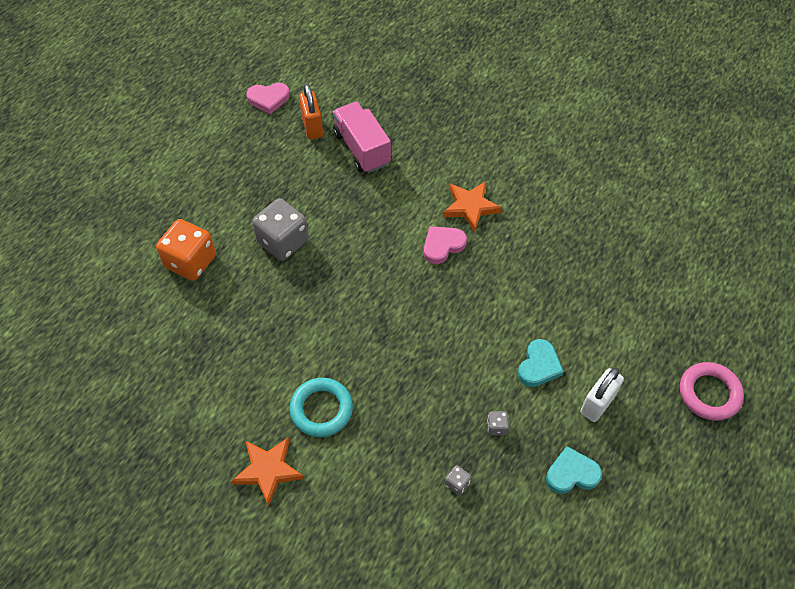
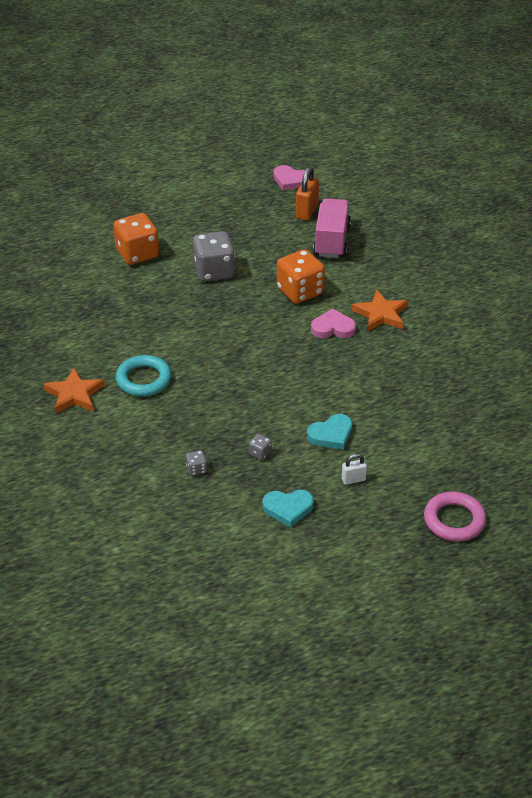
camera: 35 degrees right, 15 degrees down
(380, 221) = (300, 291): none -> orange dice
(572, 473) = (288, 508): turquoise heart -> turquoise heart turned 150 degrees clockwise
(597, 404) = (353, 479): white padlock -> white padlock, size x0.58

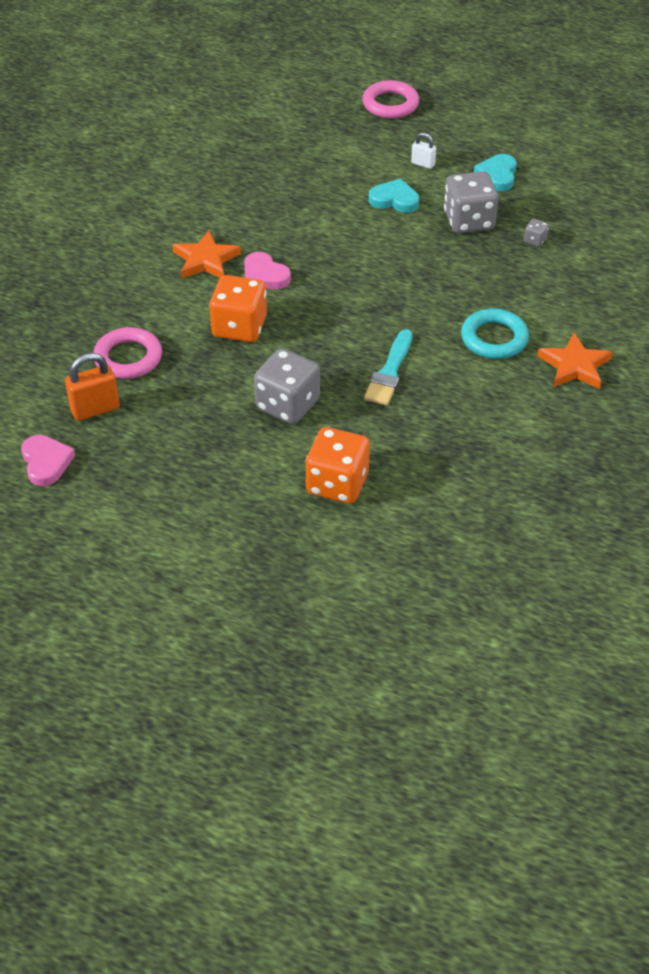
camera: 135 degrees left, 5 degrees up
(181, 321) = (389, 372): none -> turquoise brush
(260, 453) = (469, 221): grey dice -> grey dice, size x2.36
(288, 508) = (497, 175): turquoise heart -> turquoise heart turned 120 degrees counterclockwise
(331, 241) = (128, 358): pink truck -> pink ring

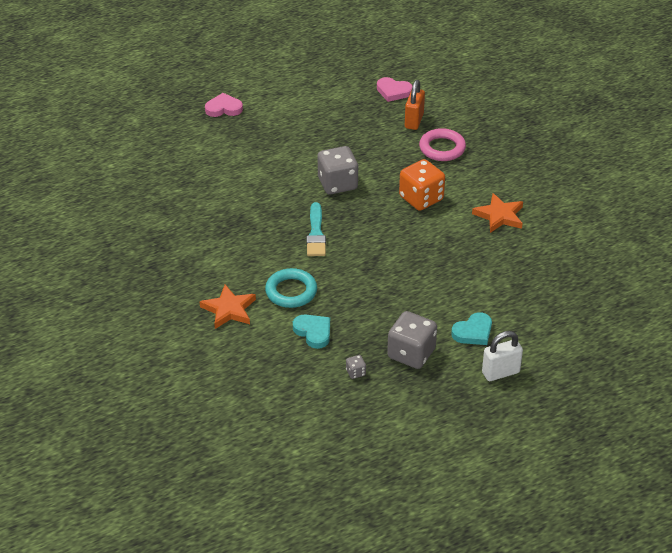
camera: 130 degrees right, 5 degrees down
(264, 275) = (457, 231): pink heart -> pink heart (224, 108)
(337, 484) = (262, 171): orange dice -> none
(389, 372) = (316, 233): turquoise brush -> turquoise brush turned 150 degrees counterclockwise
(390, 104) = (597, 404): pink ring -> none
(423, 164) = (500, 372): white padlock -> white padlock, size x1.71
(497, 175) = (446, 403): turquoise heart -> turquoise heart (313, 332)

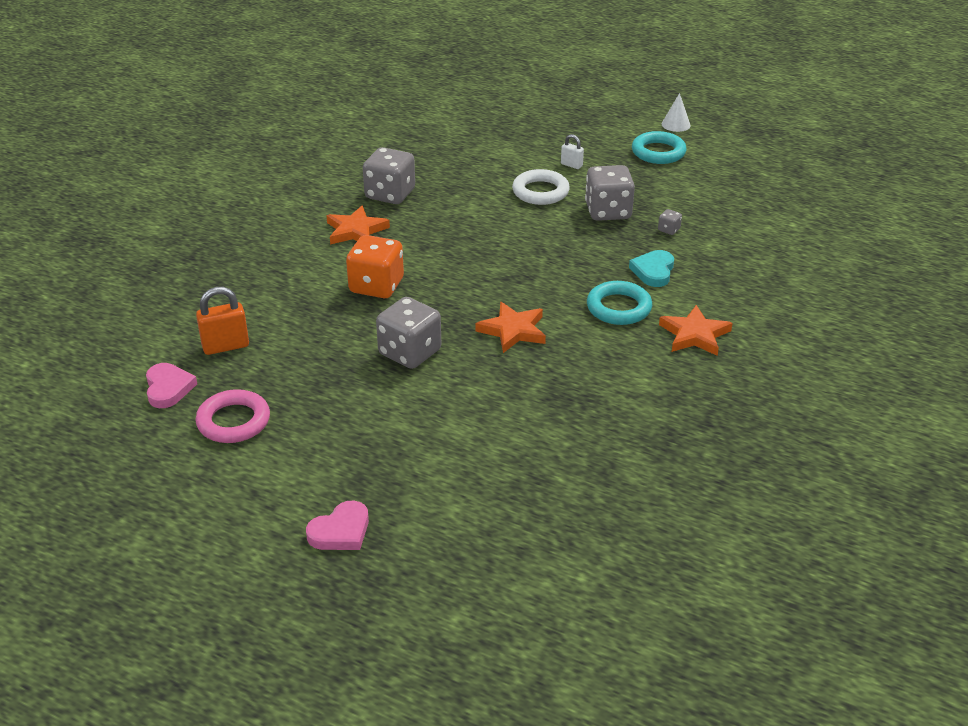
camera: 125 degrees left, 5 degrees down
(224, 108) = (340, 531): pink heart -> pink heart turned 90 degrees counterclockwise
(316, 233) = (513, 330): turquoise brush -> orange star
(442, 148) = (266, 305): pink ring -> pink ring (233, 421)
(473, 332) = (540, 192): turquoise heart -> white ring
(477, 441) = (658, 152): none -> turquoise ring
(500, 372) = (571, 165): white padlock -> white padlock, size x0.58
(518, 486) = (676, 124): none -> white cone
(538, 252) = (390, 194): none -> grey dice

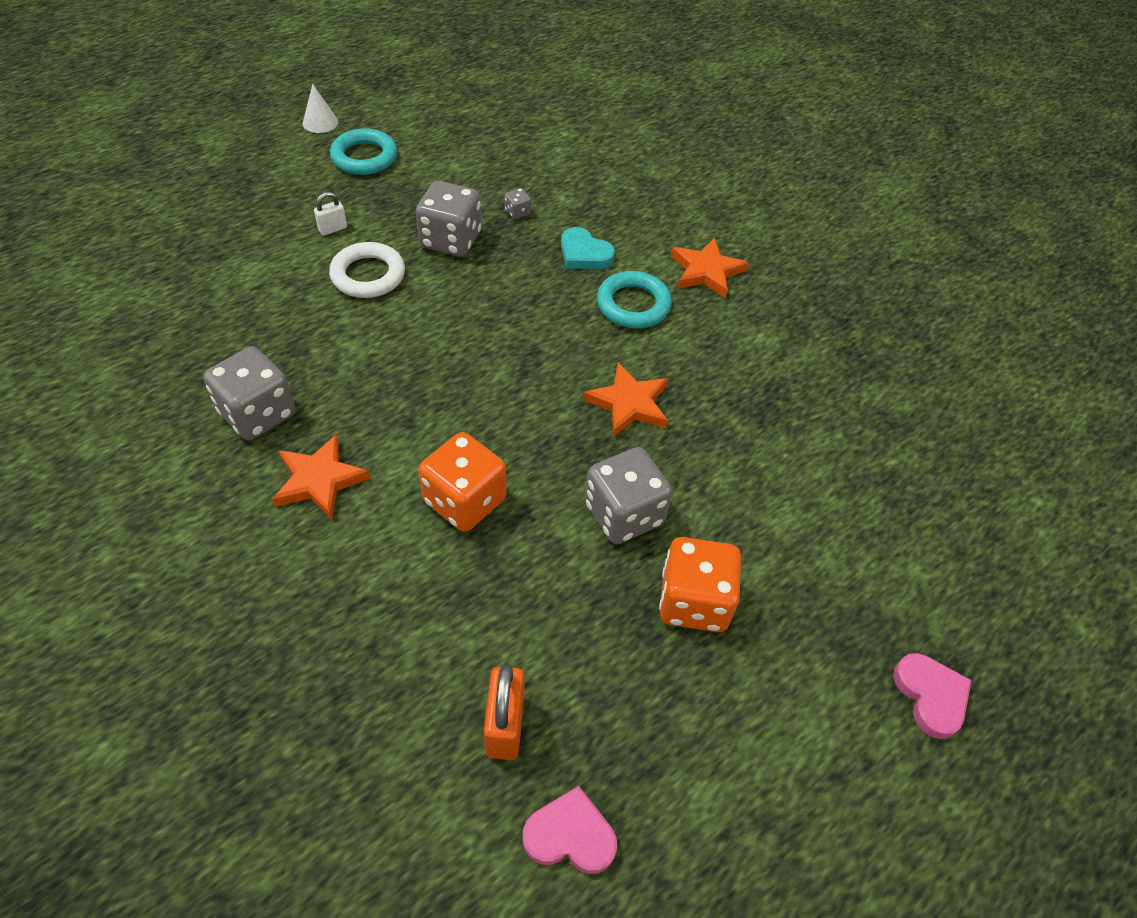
camera: 70 degrees left, 15 degrees up
(233, 421) = (682, 762): pink ring -> none
(356, 400) = (694, 601): none -> orange dice

